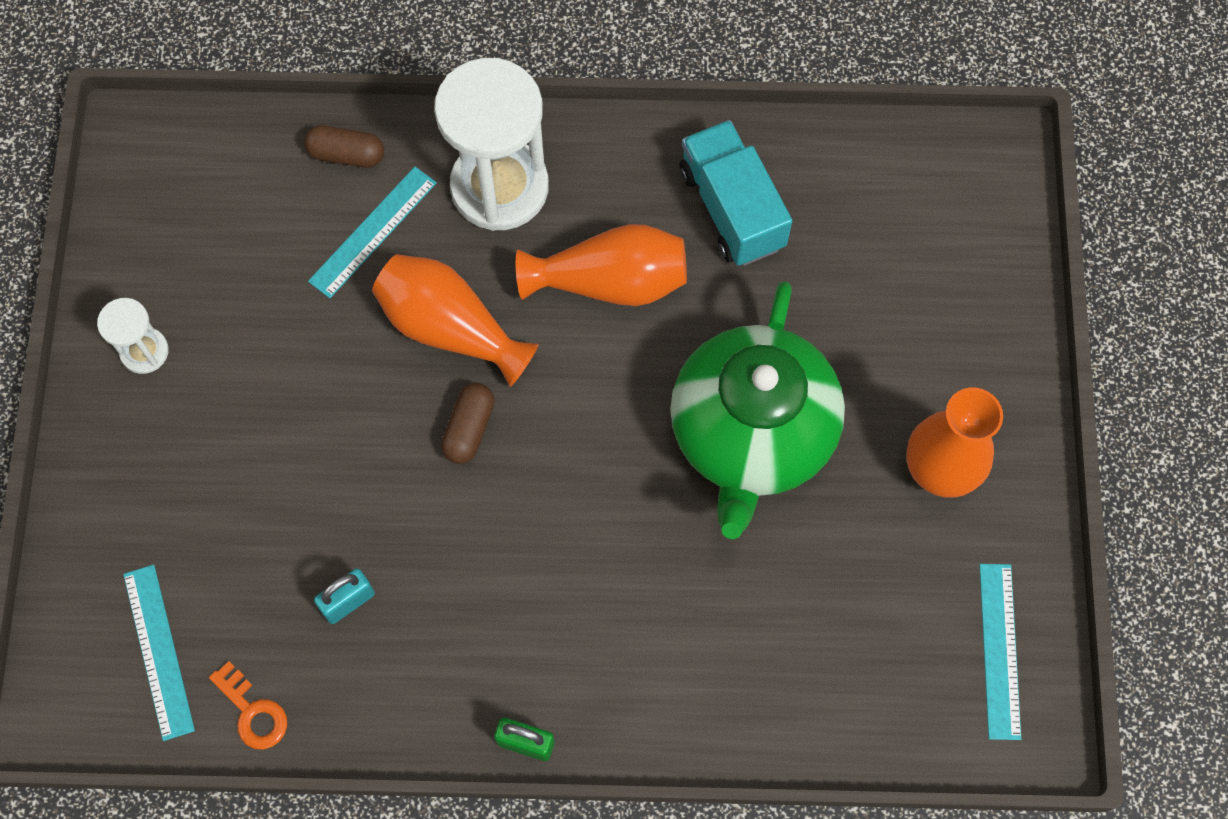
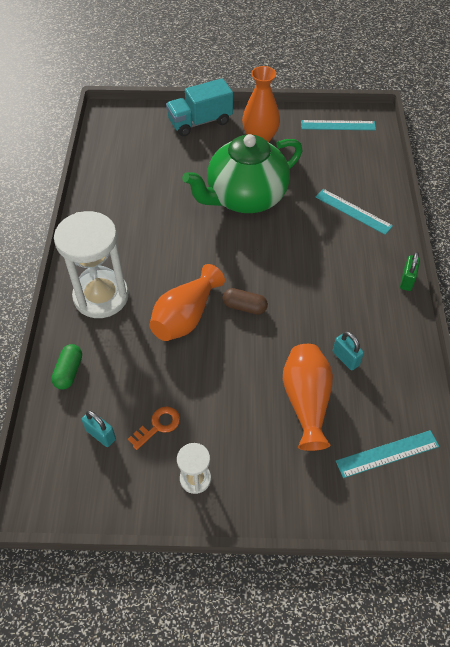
camera: 90 degrees left, 15 degrees down
(230, 212) = (101, 435): none -> turquoise padlock
(252, 712) = (414, 401): orange key -> orange key (158, 426)
(346, 154) = (69, 372): brown capsule -> green capsule
(373, 231) = (122, 356): turquoise ruler -> turquoise ruler (353, 211)
(610, 282) = (162, 249): orange vase -> orange vase (306, 401)
(732, 208) = (125, 202): turquoise truck -> turquoise truck (200, 122)
(751, 434) = (245, 198): green teapot -> green teapot turned 135 degrees clockwise

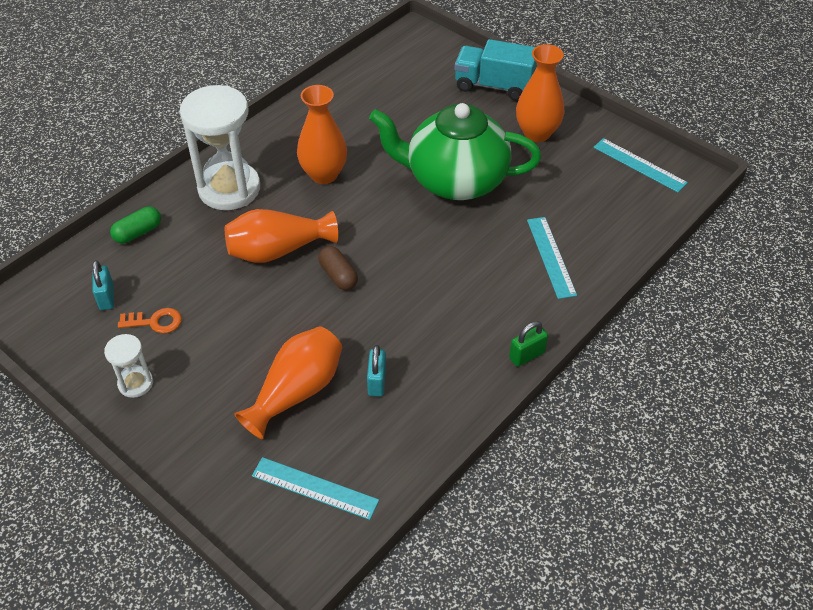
camera: 40 degrees right, 5 degrees down
(156, 245) = (324, 174): none -> orange vase

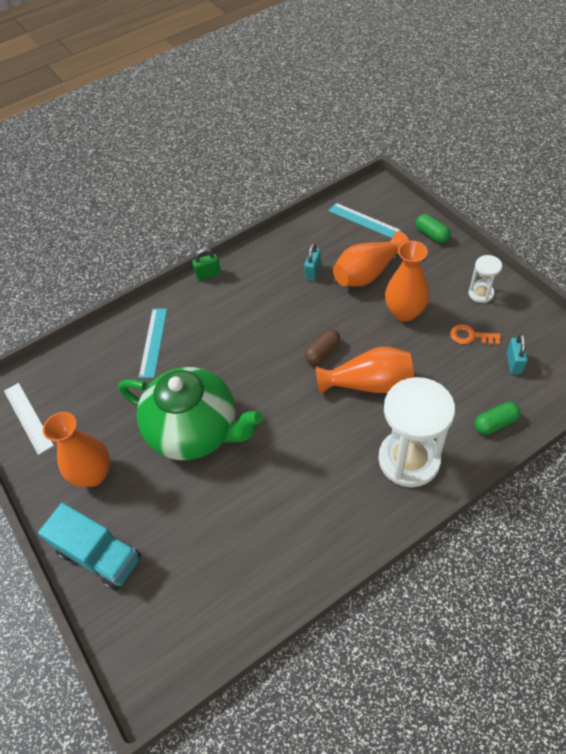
camera: 160 degrees left, 5 degrees up
(202, 476) = (431, 234): none -> green capsule
(324, 174) = (314, 460): orange vase -> orange vase (404, 312)
(338, 275) = (322, 352): brown capsule -> brown capsule turned 60 degrees clockwise
(639, 165) = (28, 417): turquoise ruler -> white ruler

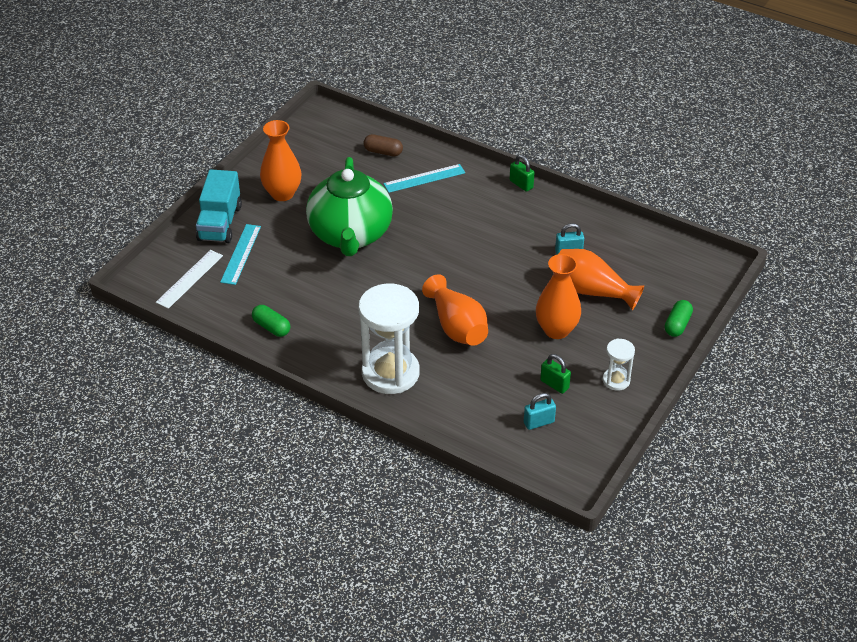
camera: 60 degrees right, 10 degrees down
(28, 417) = (313, 138): white ruler -> white ruler (190, 279)
(322, 352) = (474, 287): brown capsule -> brown capsule (383, 152)
(364, 221) = (663, 269): turquoise ruler -> turquoise ruler (241, 254)
(471, 336) = (554, 384): orange key -> green padlock
(495, 423) = (460, 422): green capsule -> green capsule (271, 327)

